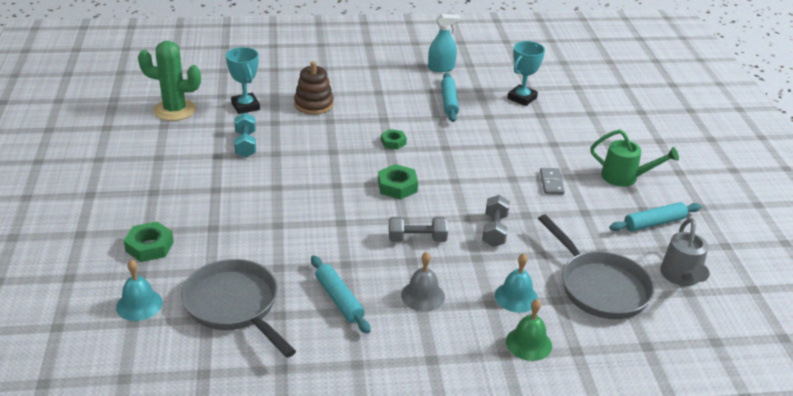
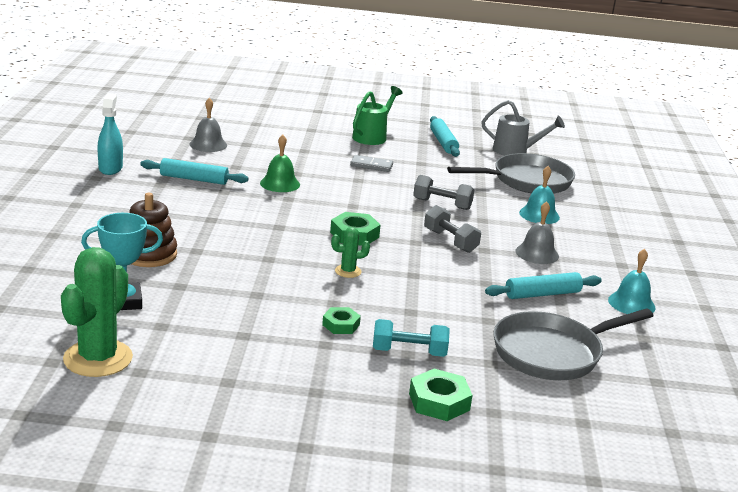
camera: 80 degrees left, 10 degrees down
(139, 304) = (551, 415): turquoise bell -> turquoise bell (631, 303)
(246, 144) = (225, 312): turquoise dumbbell -> turquoise dumbbell (409, 352)
(330, 189) = (348, 271): none -> green cactus
(393, 142) = (264, 222): green nut -> green nut (341, 325)
(417, 239) = (450, 241): grey dumbbell -> grey dumbbell turned 45 degrees counterclockwise
(522, 98) = (208, 144): turquoise trophy -> grey bell
(528, 343) = (598, 222): green bell -> green bell (280, 183)

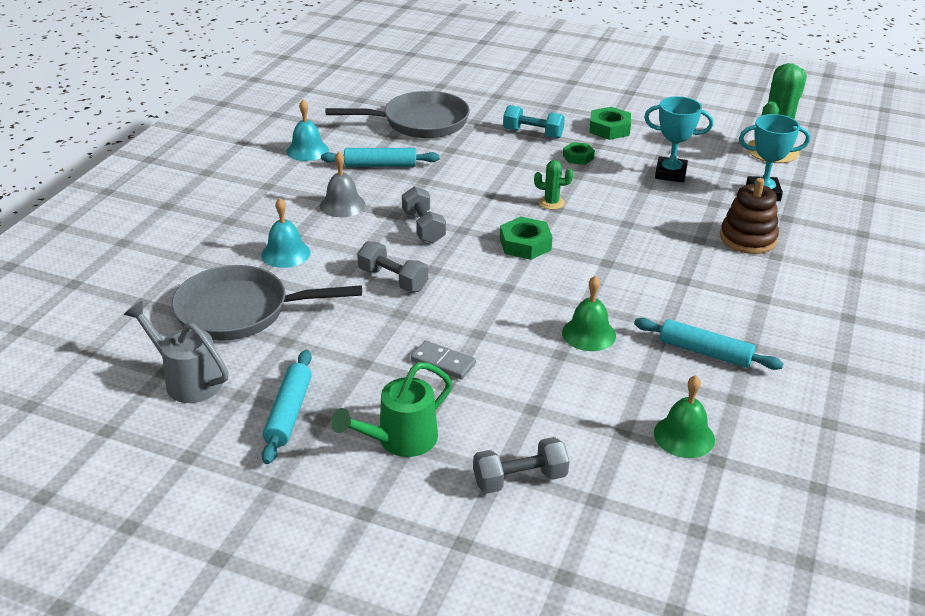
camera: 160 degrees left, 10 degrees up
(110, 168) = (824, 385): turquoise spray bottle -> none
(208, 144) = (684, 436): grey bell -> green bell
(229, 314) = (670, 173): none -> turquoise trophy
(298, 127) = (520, 479): none -> grey dumbbell
(439, 401) = (530, 104): green nut -> green nut (609, 129)

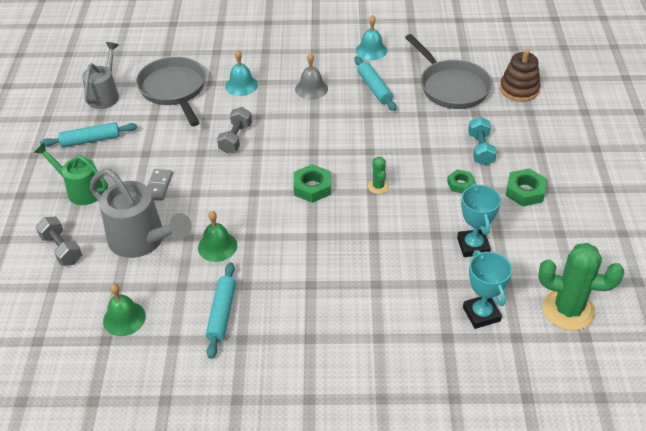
camera: 70 degrees right, 10 degrees up
(423, 227) = (305, 132): grey dumbbell -> none
(545, 395) = (142, 241): none -> grey watering can
(748, 238) = (395, 315): brown stacking toy -> brown stacking toy (519, 89)

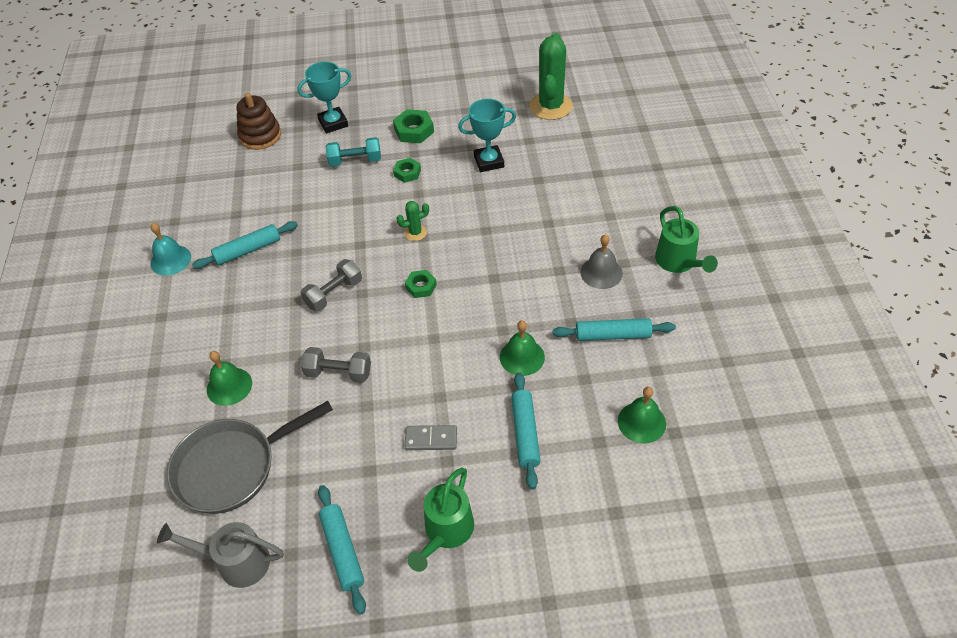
camera: 95 degrees left, 5 degrees up
(61, 249) = (554, 522): grey dumbbell -> grey dumbbell (334, 293)
(142, 241) = (525, 433): grey watering can -> turquoise rolling pin
(241, 85) = (229, 386): turquoise bell -> green bell
(300, 387) = (678, 262): none -> green watering can
(311, 89) = (243, 310): grey bell -> grey bell (601, 272)
(312, 187) = (421, 286): green nut -> green nut, size x0.66
(451, 87) = (251, 186): grey pan -> none
(481, 314) = (567, 154): turquoise trophy -> turquoise trophy (333, 123)

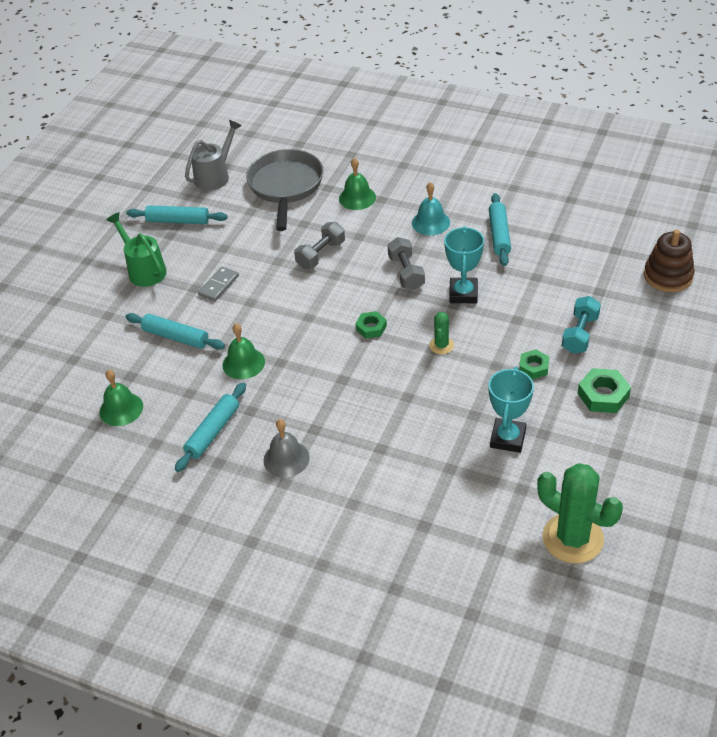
camera: 120 degrees right, 5 degrees down
(170, 260) = (520, 190): turquoise bell -> turquoise bell (430, 222)
(333, 123) = (657, 335): turquoise trophy -> turquoise trophy (463, 294)
(678, 262) = (249, 527): green watering can -> none

